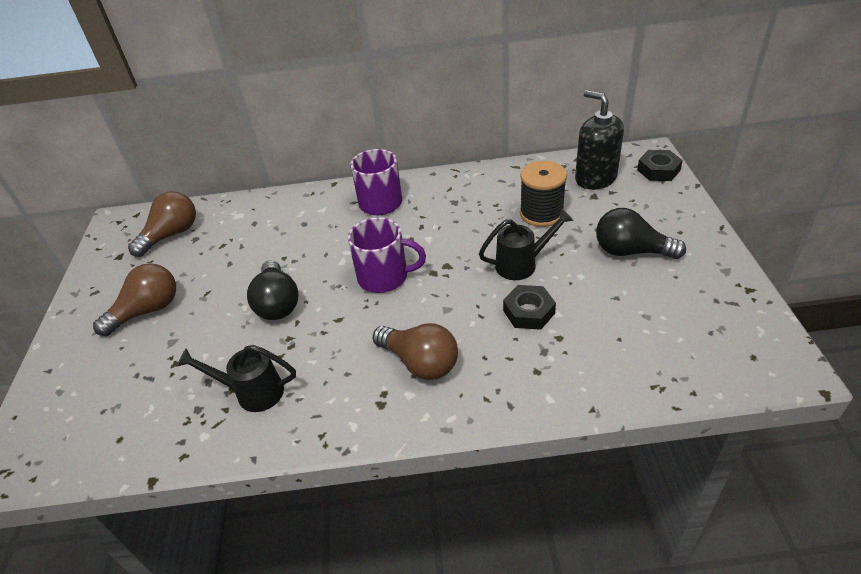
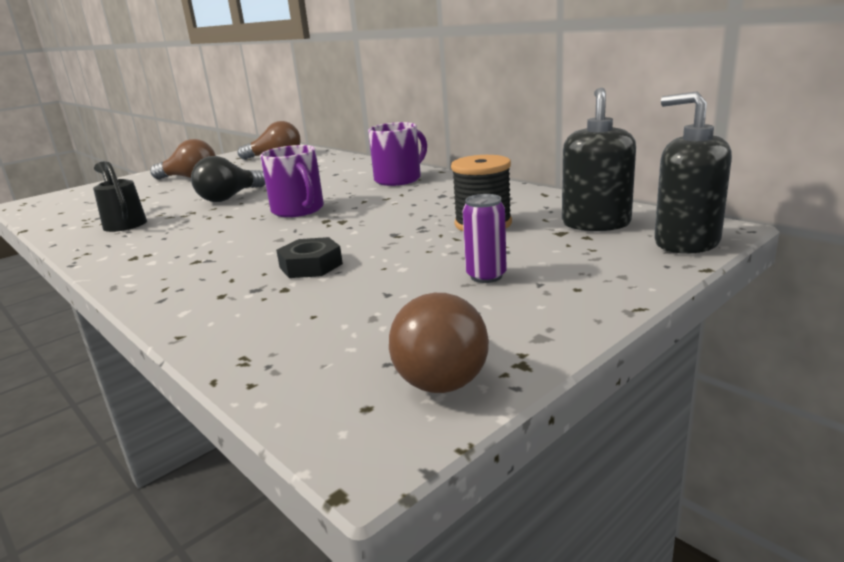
camera: 50 degrees right, 20 degrees down
(420, 362) = (196, 252): brown light bulb -> brown light bulb (440, 370)
(522, 264) = (384, 242): black watering can -> none
(631, 251) = (486, 276): black light bulb -> purple can
(658, 170) = (686, 242): black nut -> black soap dispenser

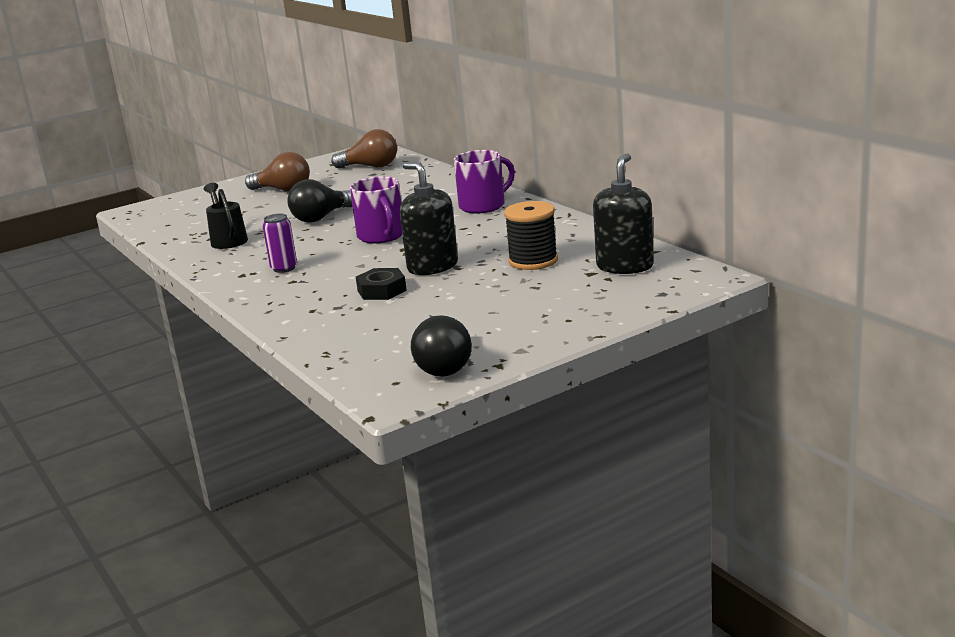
camera: 10 degrees right, 0 degrees up
(440, 370) = (447, 365): brown light bulb -> black light bulb
(486, 276) = (509, 306): purple can -> purple can (284, 268)
(686, 242) = (679, 288): black soap dispenser -> black soap dispenser (432, 267)

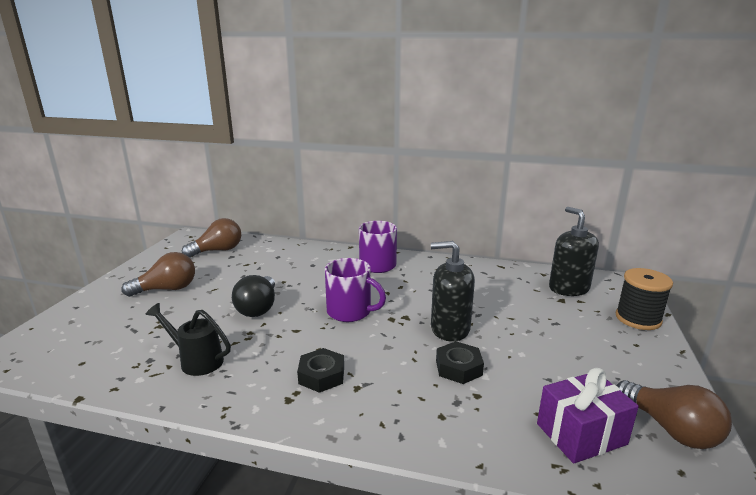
camera: 45 degrees left, 0 degrees up
(284, 268) = (321, 375): purple can -> black nut
(378, 346) = (581, 434): none -> purple gift
(447, 365) = (670, 429): black light bulb -> brown light bulb
(533, 261) = (507, 301): black spool -> black spool (638, 319)

